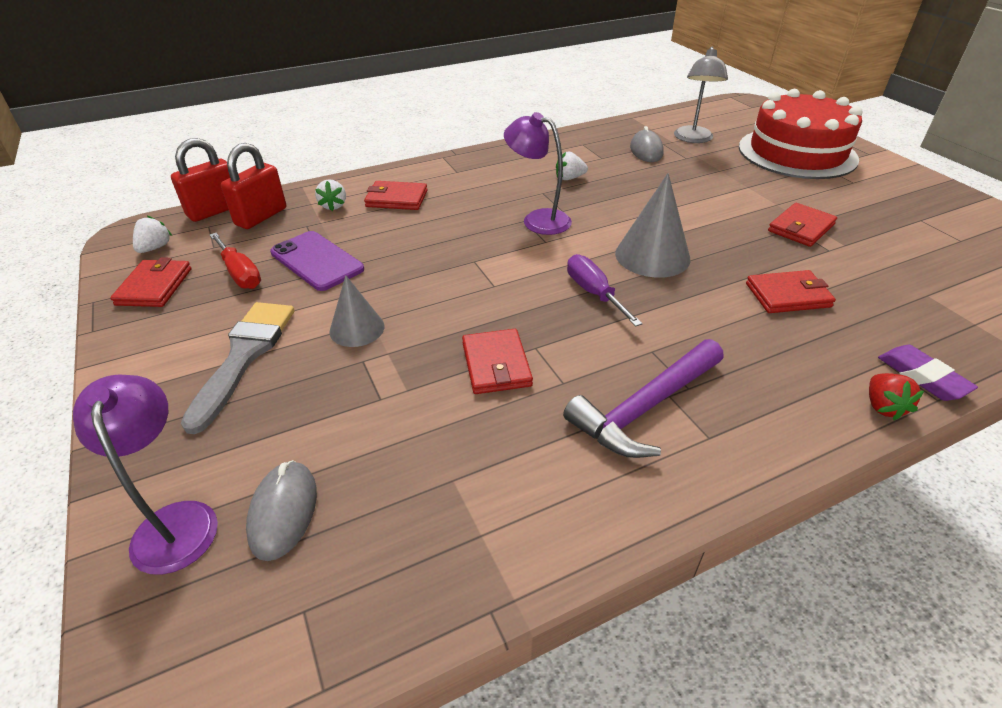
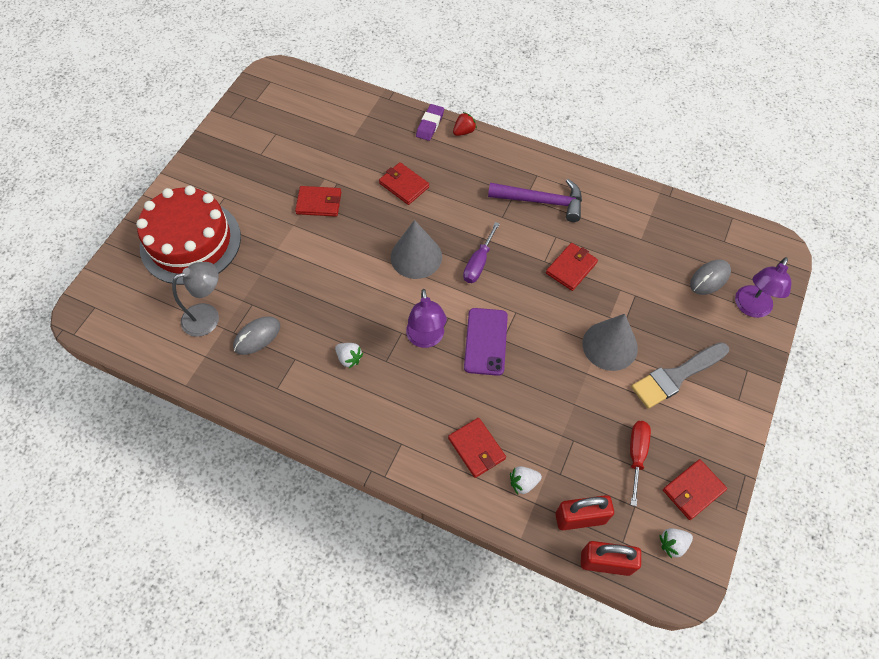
camera: 130 degrees left, 20 degrees up
(317, 261) = (585, 424): purple phone -> purple phone (486, 341)
(333, 206) = (523, 482): white strawberry -> white strawberry turned 150 degrees counterclockwise
(357, 328) = (610, 345): grey cone -> grey cone, size x1.56

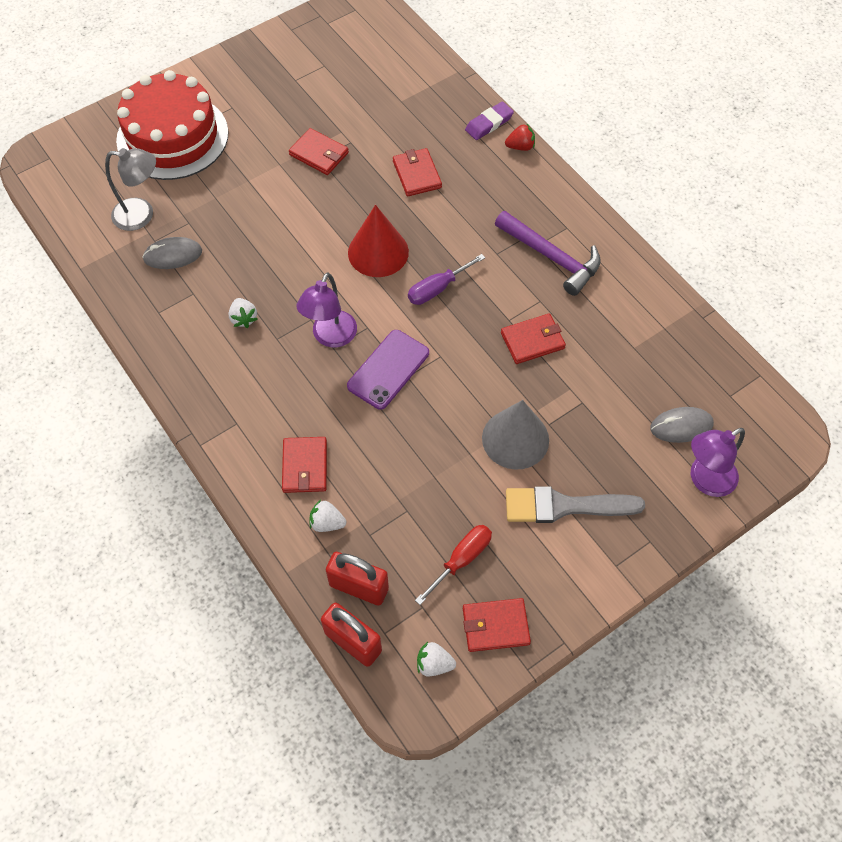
camera: 30 degrees right, 0 degrees up
(416, 256) = (378, 252): grey cone -> red cone

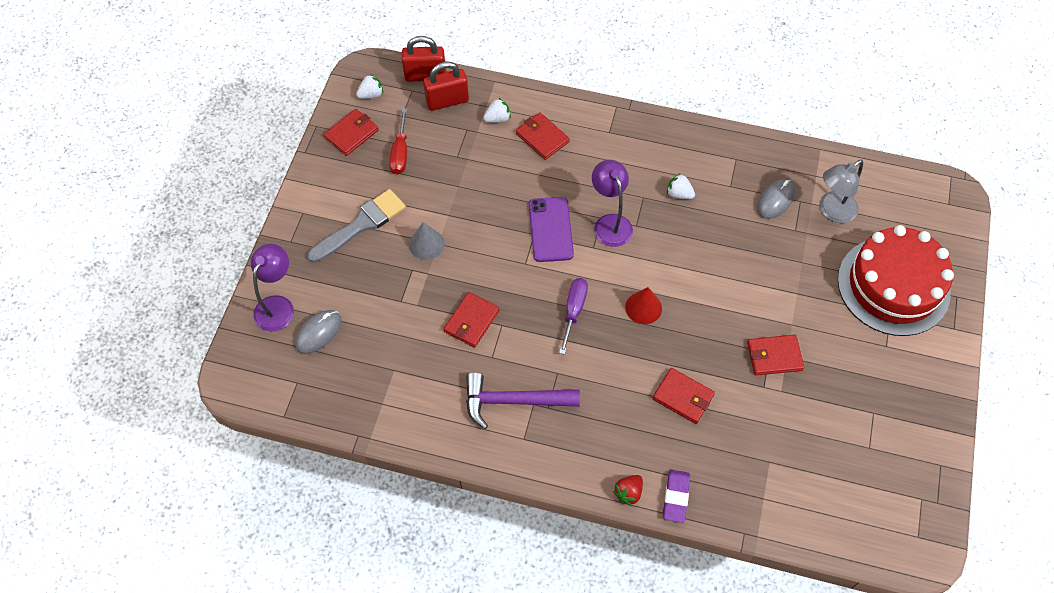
camera: 140 degrees right, 0 degrees up
(378, 252) = (643, 307): red cone -> red cone, size x0.64
(515, 439) = (426, 244): grey cone -> grey cone, size x0.64

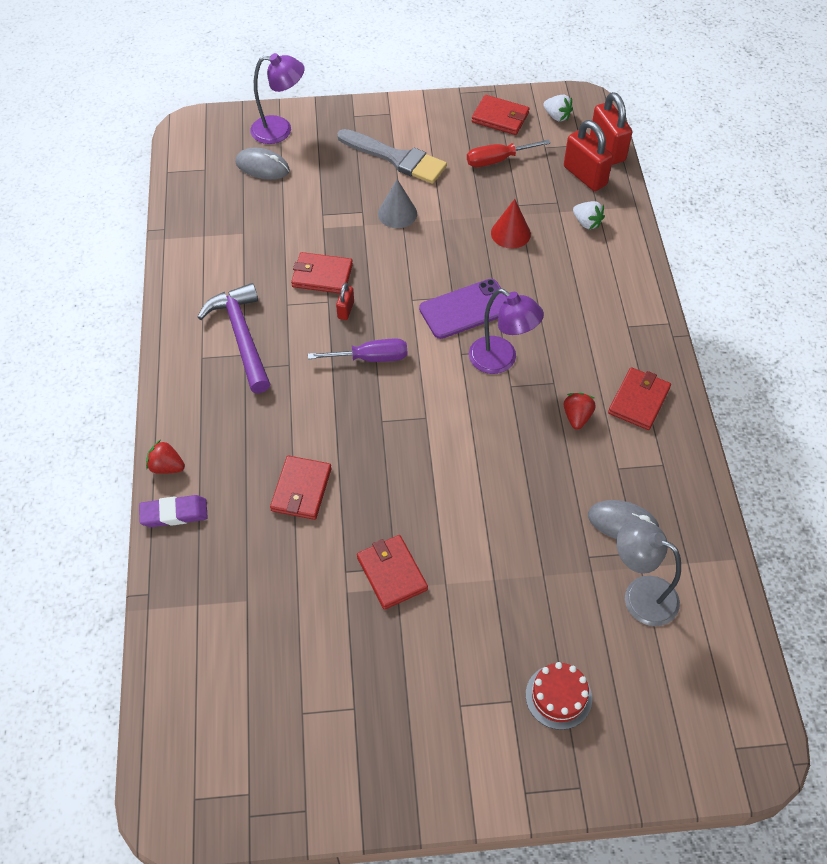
camera: 70 degrees right, 5 degrees down
(516, 314) = (346, 310): none -> red padlock
(542, 137) = (584, 268): red wallet -> red wallet (639, 400)
(610, 223) = (501, 360): purple lamp -> purple lamp turned 75 degrees clockwise
(643, 307) = (403, 421): red cone -> red cone (510, 233)
(679, 194) = (577, 417): white strawberry -> red strawberry
(893, 286) = (558, 696): red cake -> red cake, size x0.41

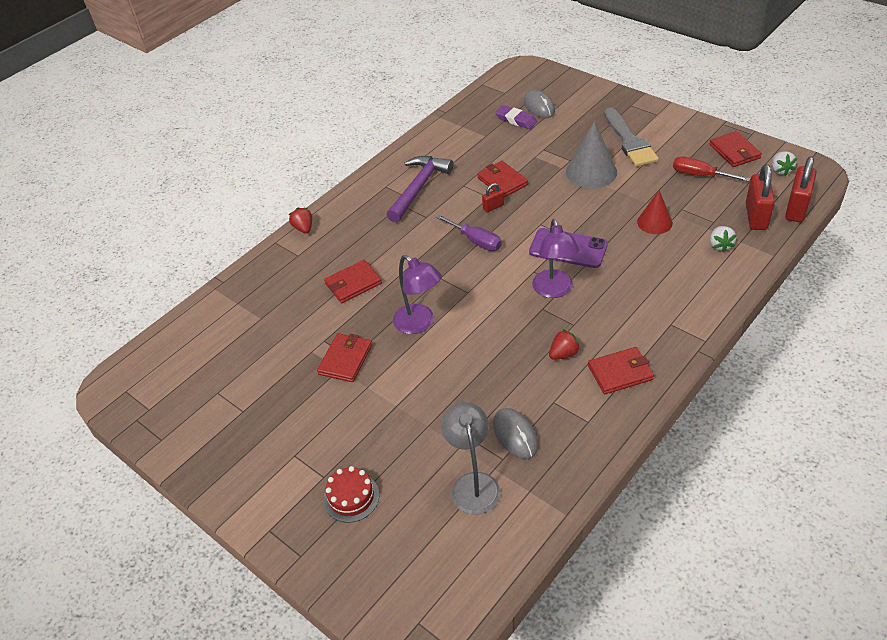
camera: 50 degrees right, 10 degrees down
(174, 513) = (280, 253): purple eraser -> purple eraser (516, 120)
(280, 130) = (574, 92): purple lamp -> purple lamp (419, 324)
(397, 213) = (591, 172): grey cone -> grey cone, size x1.56

